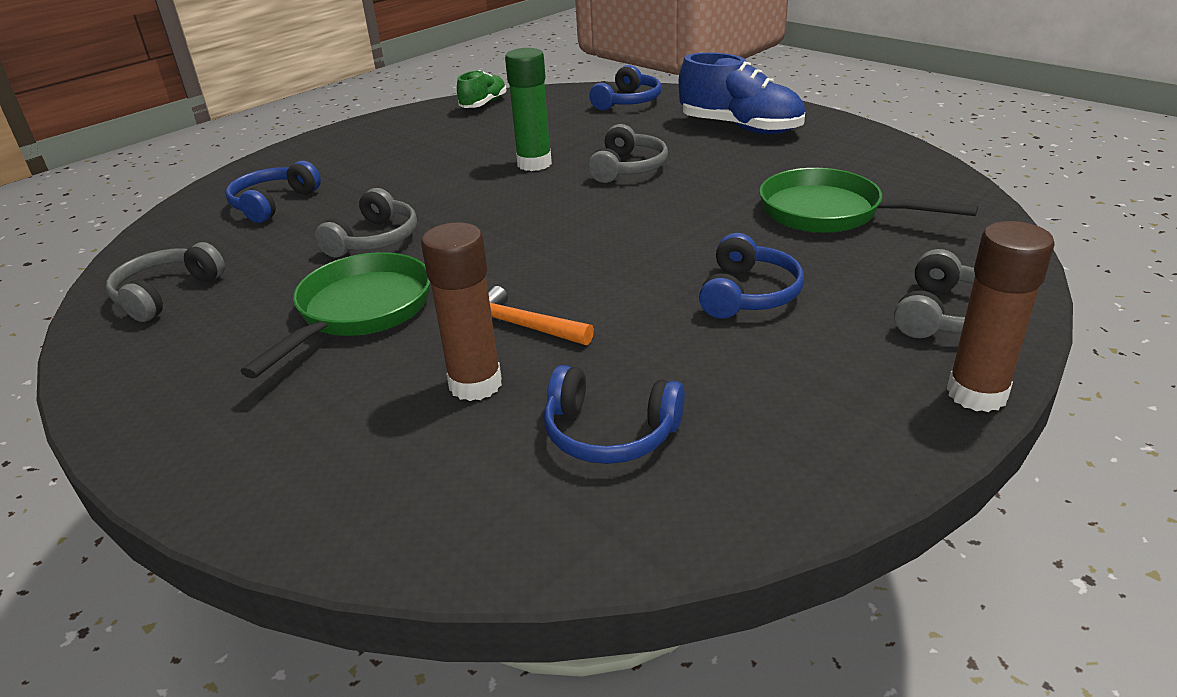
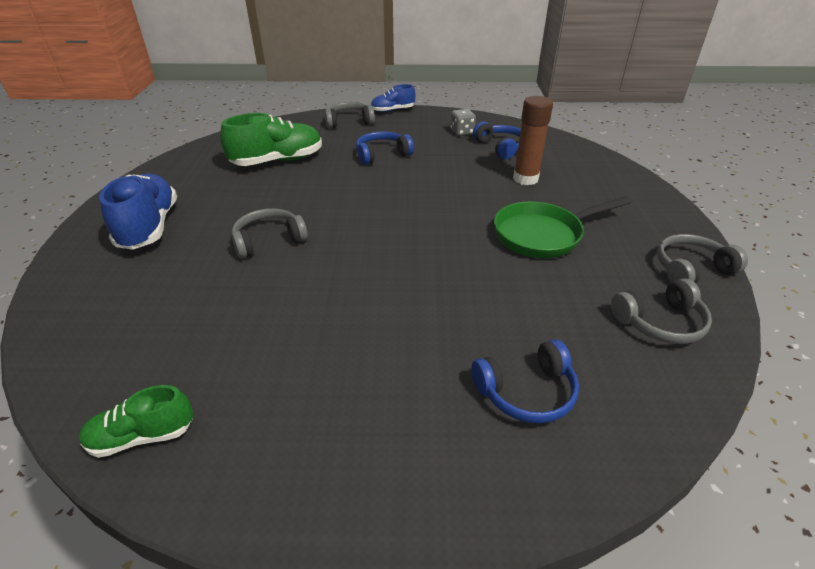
camera: 135 degrees left, 5 degrees up
(374, 240) = (487, 283): grey headphones -> grey headphones (691, 269)
(522, 326) = (479, 188): orange hammer -> none
(534, 164) = (297, 286): green glue stick -> none
(627, 101) = (92, 315): blue headphones -> none
(742, 425) = (462, 132): none -> grey dice
(829, 213) = (278, 161): green pan -> green shoe
(976, 394) = (392, 110): brown glue stick -> blue shoe

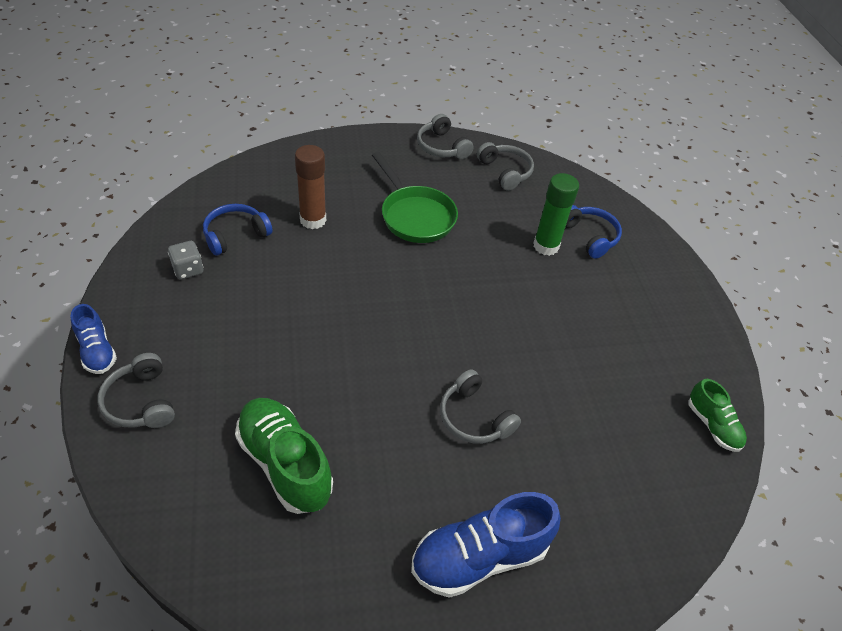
camera: 105 degrees left, 10 degrees up
(382, 155) = (259, 345): blue headphones -> none
(500, 335) = (546, 246): none -> green glue stick

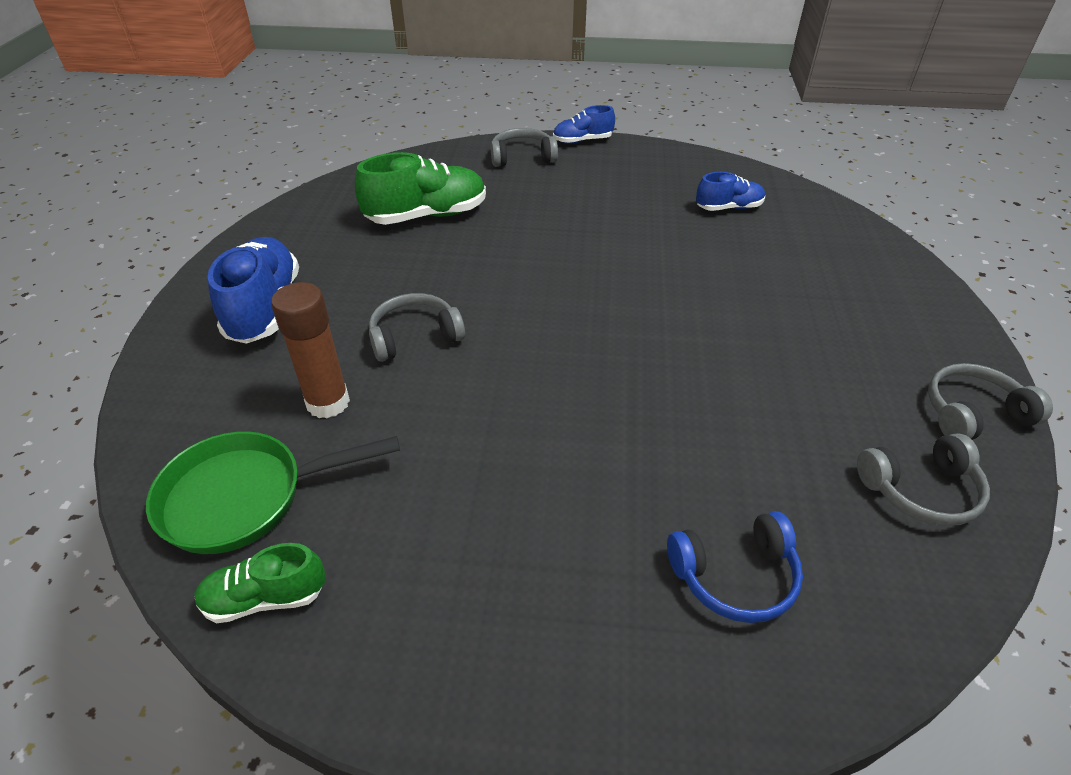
camera: 110 degrees right, 5 degrees down
(188, 269) = (676, 180): grey dice -> none
(235, 235) = (728, 208): blue headphones -> blue shoe
(313, 220) = (758, 260): brown glue stick -> brown glue stick (328, 403)
(415, 216) = (775, 349): green pan -> green pan (245, 497)
(546, 246) = (707, 494): green glue stick -> none

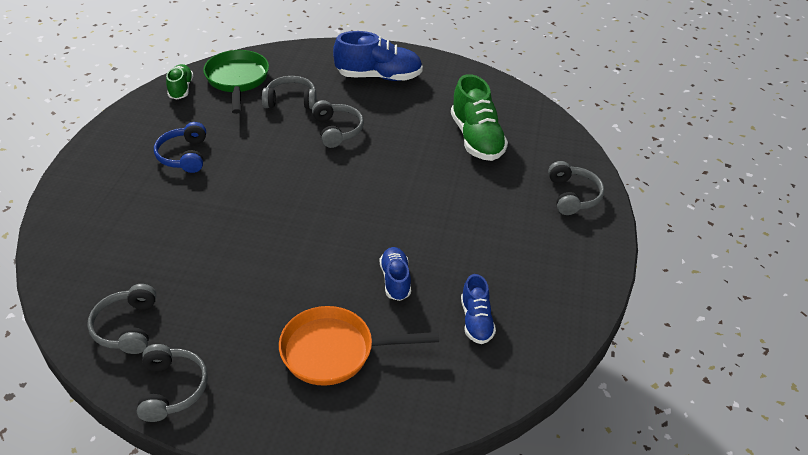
camera: 95 degrees right, 0 degrees up
(328, 403) = (291, 101): brown glue stick -> grey headphones
(582, 141) = (610, 239): blue shoe -> blue shoe (395, 280)
(735, 576) = (117, 228): blue headphones -> blue headphones (184, 155)
(826, 291) = (335, 351): none -> orange pan

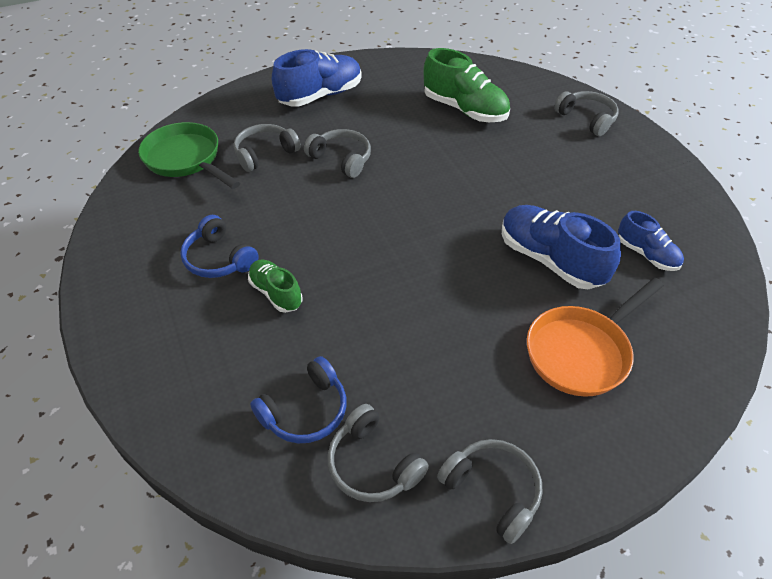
camera: 35 degrees left, 5 degrees up
(127, 274) = (305, 411): none -> blue headphones
(181, 89) = (133, 196): green shoe -> green shoe (276, 293)
(395, 280) = (550, 260): blue shoe -> blue shoe, size x1.74

